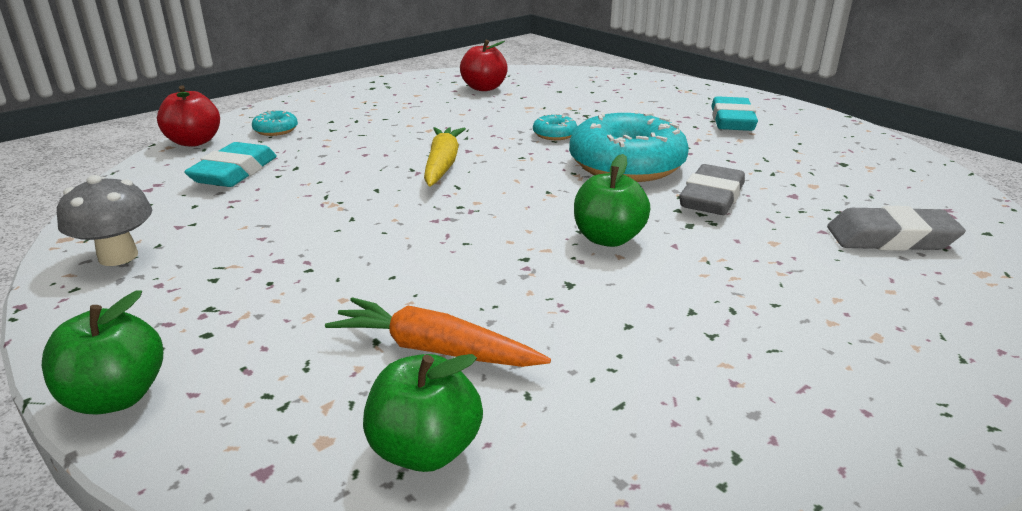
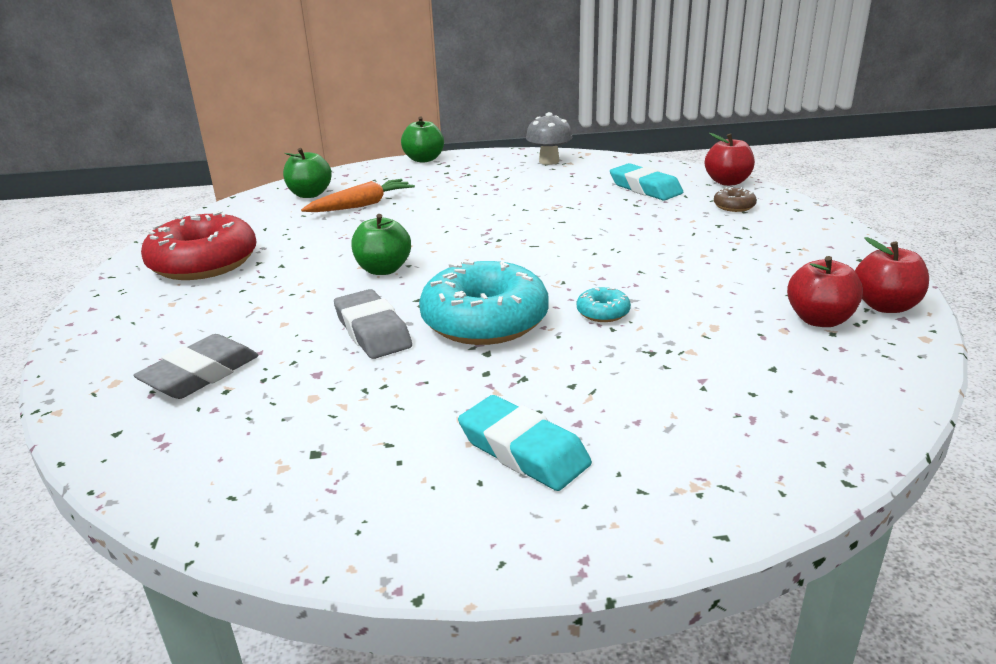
camera: 125 degrees right, 0 degrees up
(276, 130) = (734, 206): turquoise donut -> brown donut
(442, 165) = (582, 248): yellow carrot -> none
(444, 78) = (885, 306): none -> red apple
(784, 385) = (204, 263): none -> red donut

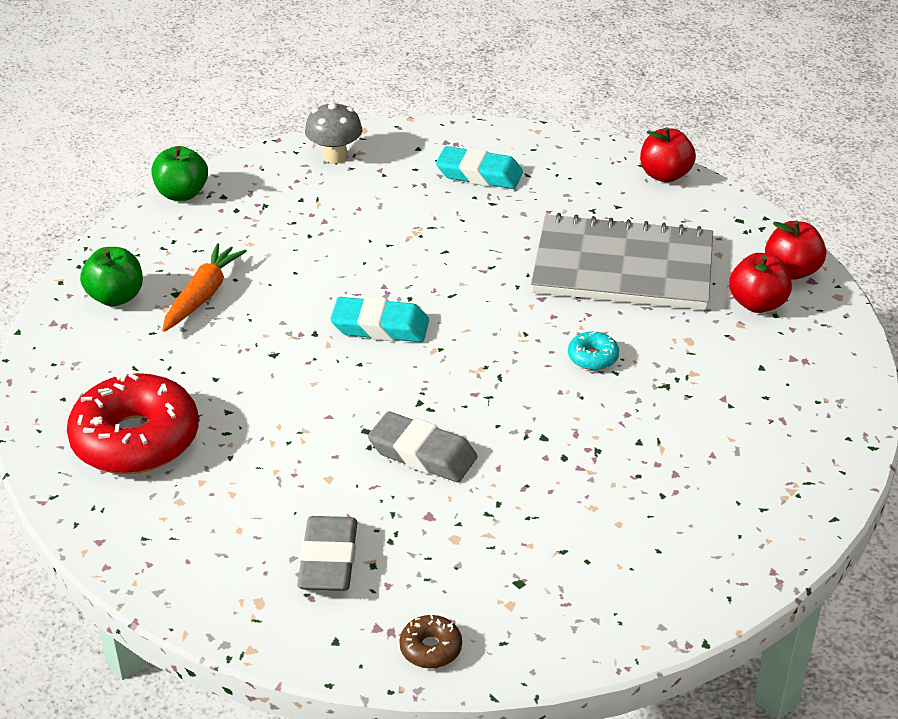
camera: 35 degrees left, 10 degrees up
(383, 269) = (342, 378): green apple -> none
(485, 320) = (506, 404): turquoise donut -> none
(523, 450) = (662, 513): turquoise eraser -> turquoise eraser (380, 326)
(705, 263) = (623, 267): none -> grey notebook
(727, 182) = (549, 141): red apple -> red apple (665, 175)
(734, 206) = (585, 178): brown donut -> brown donut (430, 648)

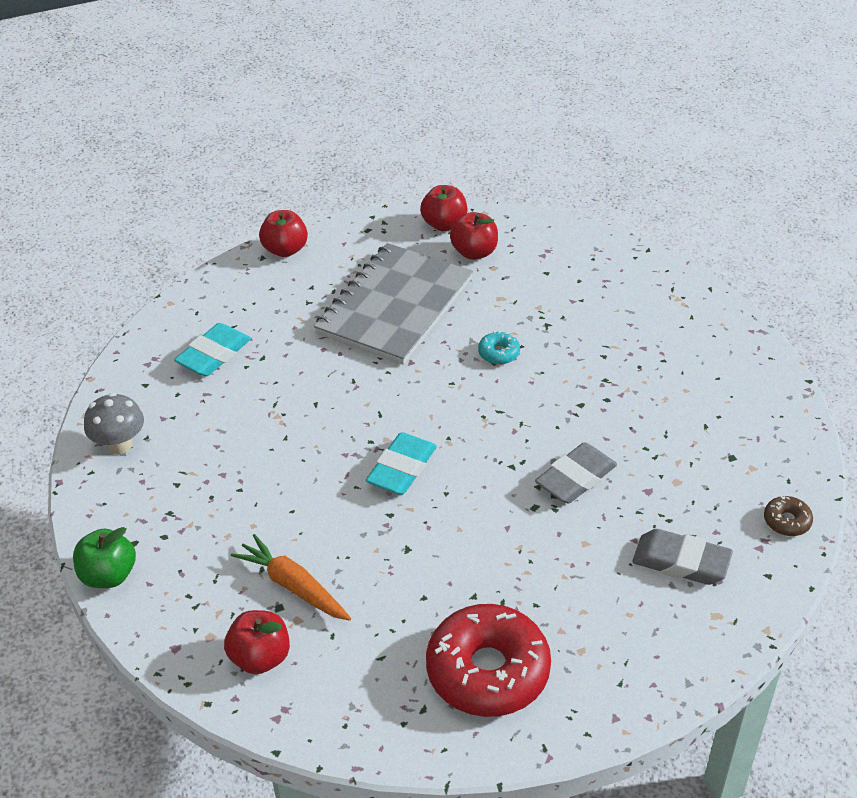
camera: 70 degrees left, 5 degrees up
(116, 297) = (260, 657): green apple -> red apple

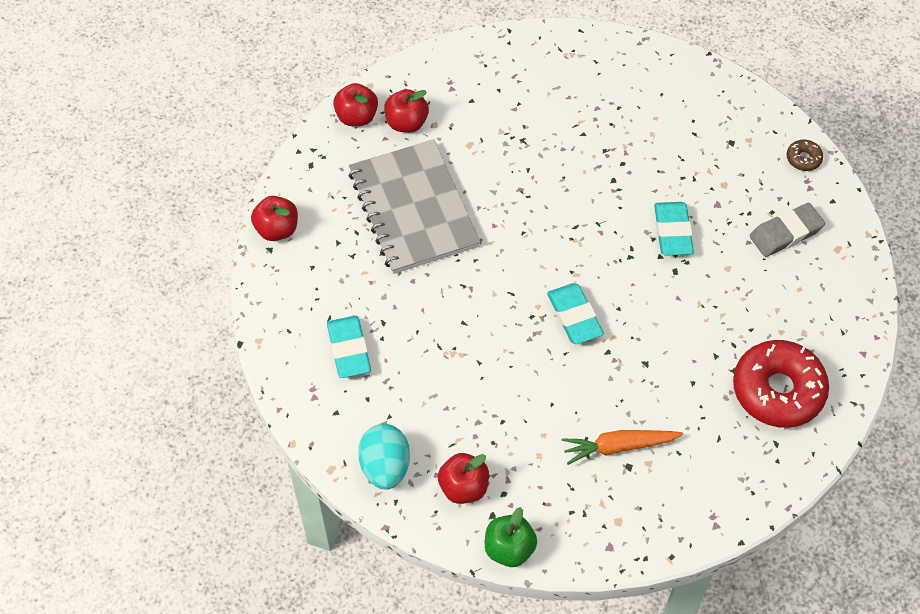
camera: 50 degrees left, 15 degrees up
(120, 445) = (385, 466): grey mushroom -> turquoise egg
(260, 657) = (661, 503): red apple -> red apple (463, 487)
(498, 353) = (522, 186): turquoise donut -> none
(576, 478) = (672, 232): grey eraser -> turquoise eraser

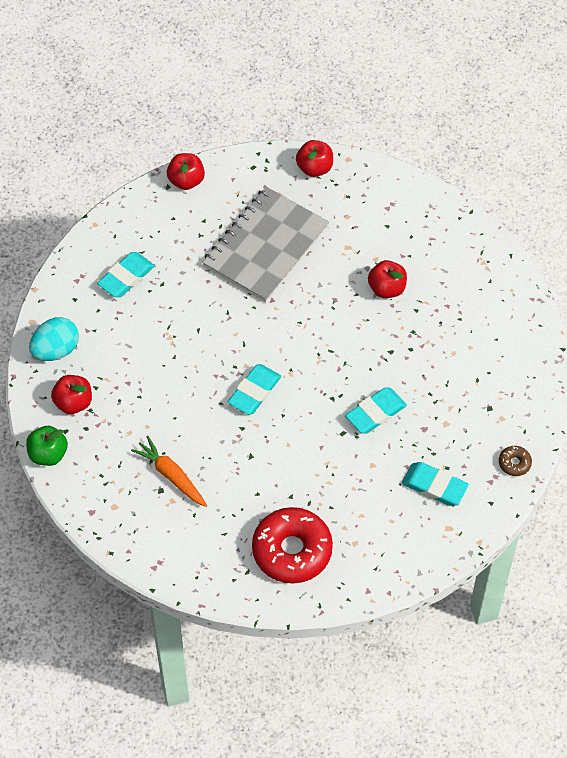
camera: 55 degrees right, 0 degrees up
(406, 123) = (334, 199): red apple -> red apple (387, 288)
(785, 233) = (434, 486): grey eraser -> turquoise eraser

